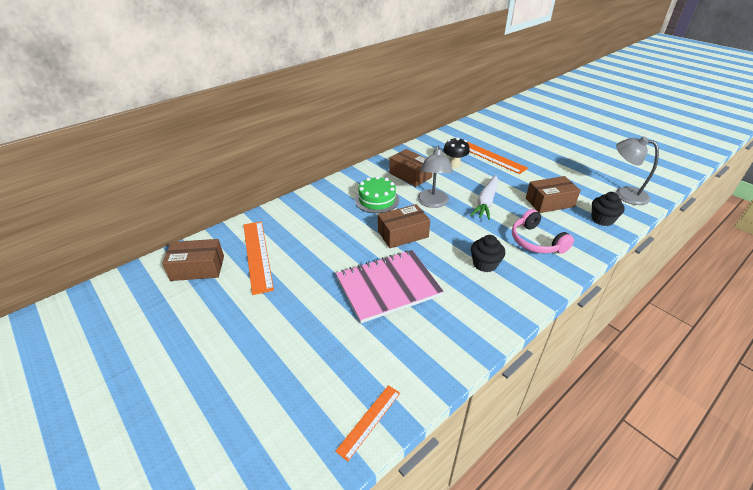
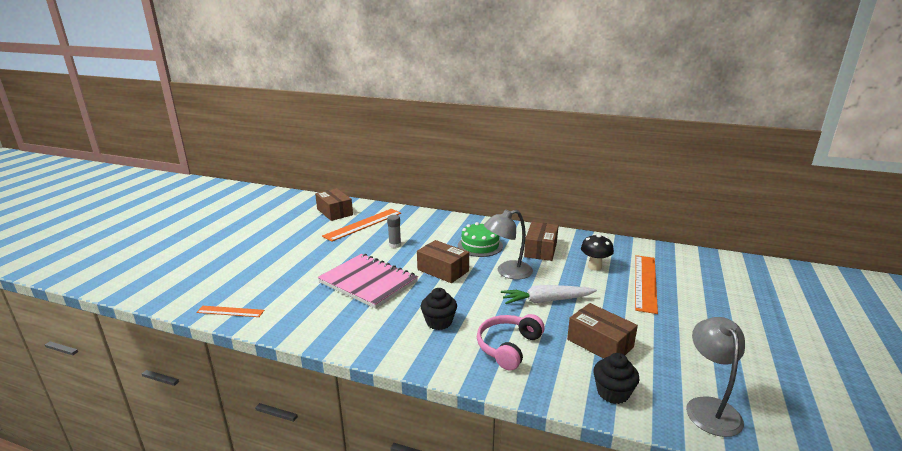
camera: 60 degrees right, 15 degrees down
(328, 247) = (395, 245): none -> grey glue stick

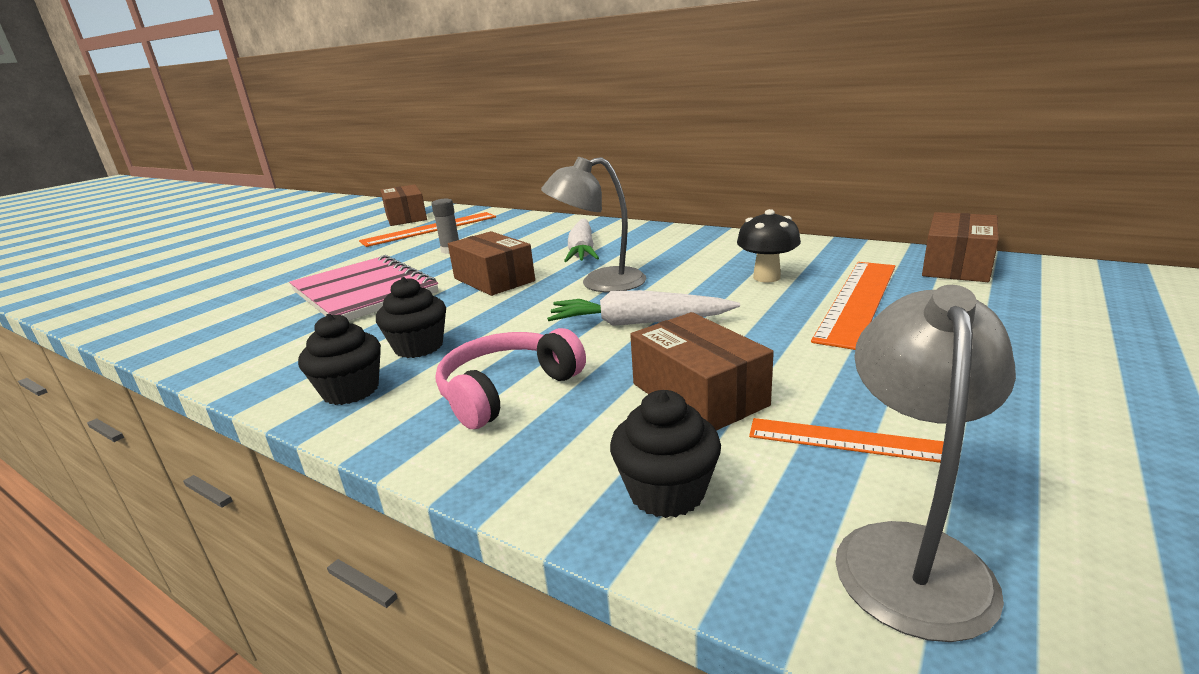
camera: 15 degrees right, 0 degrees up
(230, 311) = (133, 322): orange ruler -> orange ruler (844, 440)
(426, 352) = (351, 390): none -> black cupcake
(480, 245) = (582, 251): green cake -> white carrot
(540, 249) = (681, 255): brown box -> brown box (956, 265)

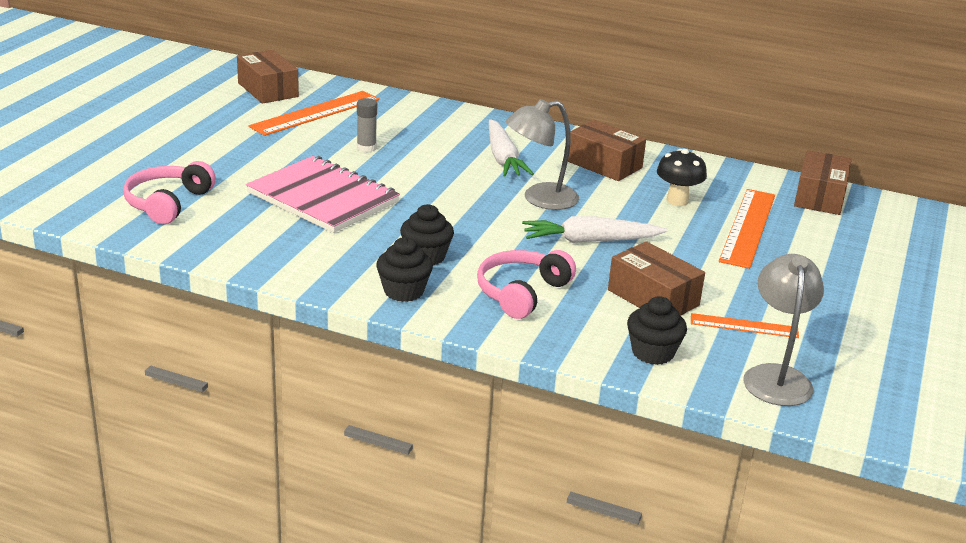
camera: 15 degrees left, 5 degrees up
(205, 303) = (167, 203): none -> pink headphones
(494, 280) = (439, 189): brown box -> brown box (604, 164)

